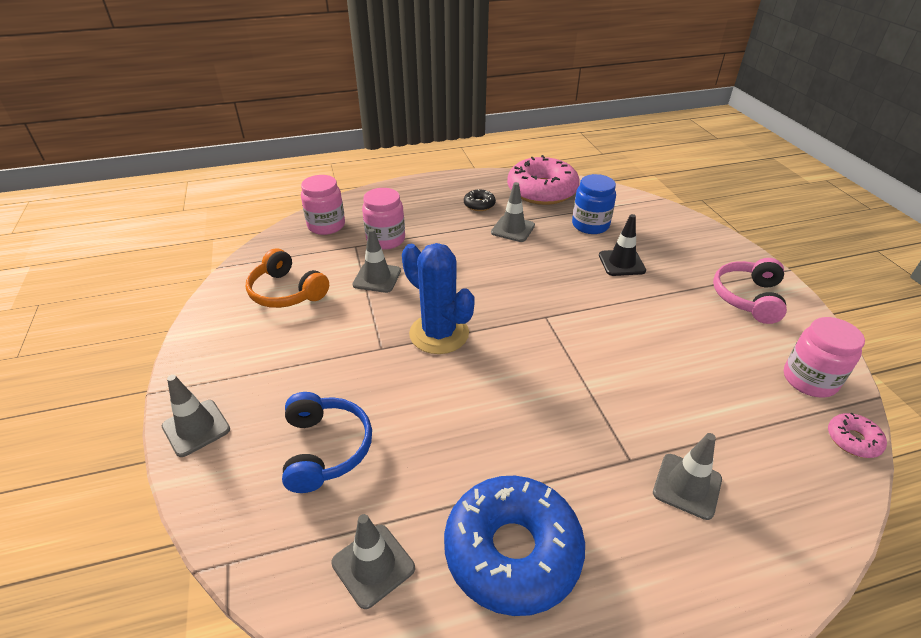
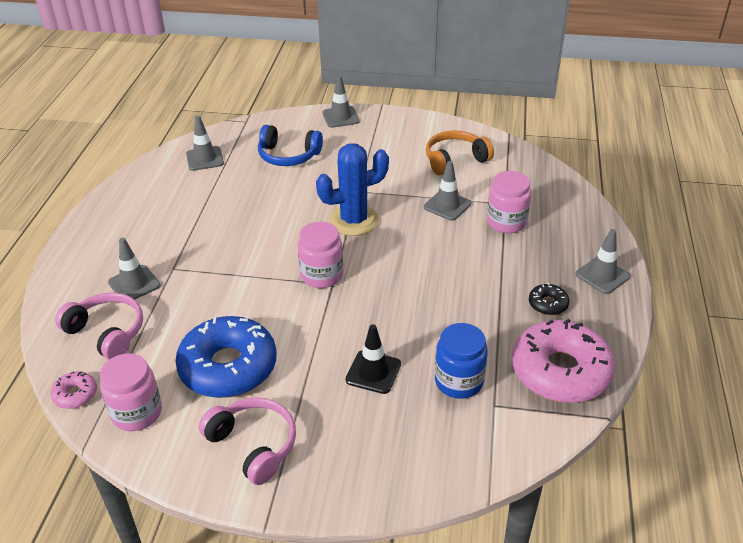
camera: 115 degrees right, 0 degrees up
(326, 225) = (550, 193): pink jar -> pink jar (321, 275)
(512, 551) = (168, 202): blue donut -> blue donut (228, 367)
(513, 229) = (482, 313): grey traffic cone -> grey traffic cone (602, 275)
(769, 465) = (107, 332): none -> pink headphones

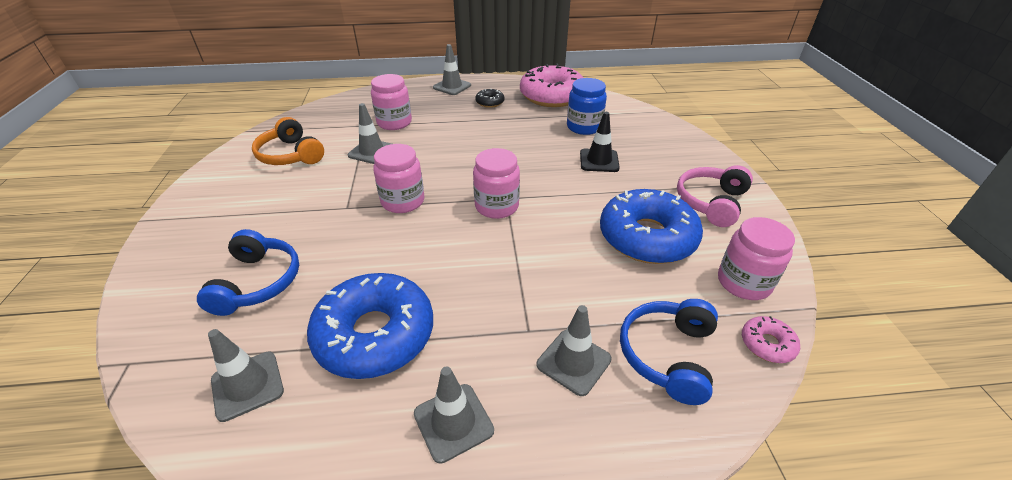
camera: 105 degrees left, 0 degrees up
(107, 332) = (667, 355): pink headphones -> blue headphones
(212, 202) = (375, 335): none -> blue donut
(340, 117) = (161, 251): grey traffic cone -> grey traffic cone (453, 422)
(354, 220) = (403, 201): blue cactus -> pink jar

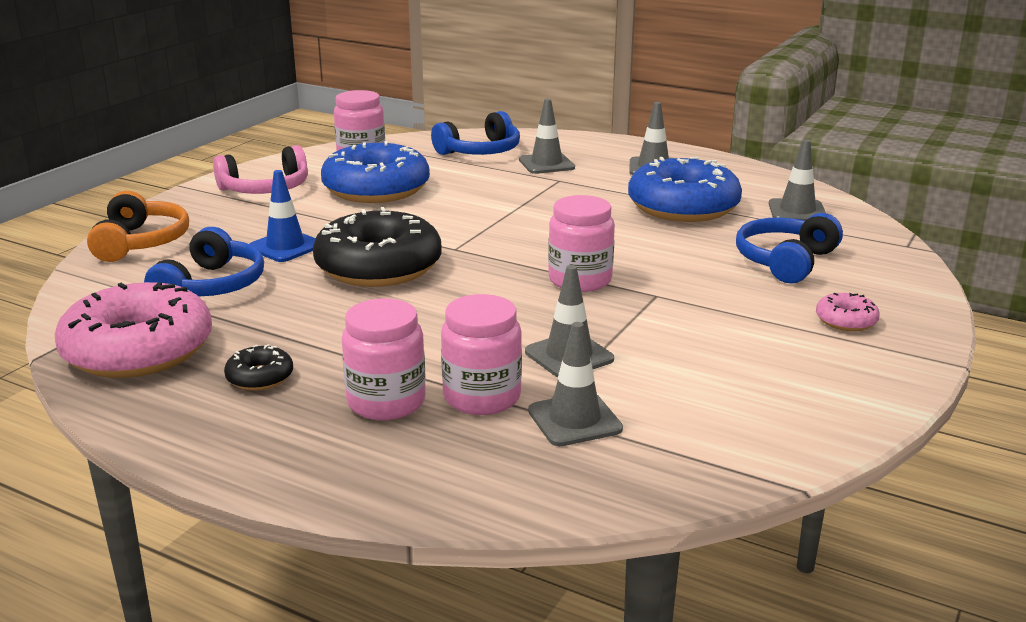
camera: 145 degrees left, 15 degrees down
(290, 155) = (712, 396): orange headphones -> orange headphones (141, 242)
(452, 86) = (263, 447): grey traffic cone -> grey traffic cone (574, 420)
(497, 206) = (477, 245): pink jar -> pink jar (386, 402)
(528, 167) = (378, 267): none -> black donut
(584, 127) = (211, 286): blue jar -> blue headphones
(599, 161) = (285, 247): black traffic cone -> blue traffic cone
(767, 344) = (410, 139): pink donut -> pink donut (846, 320)

